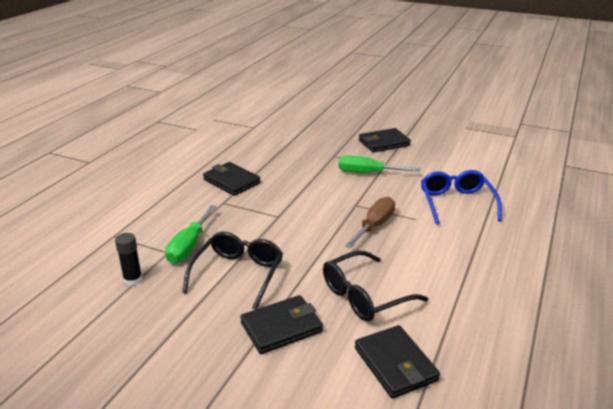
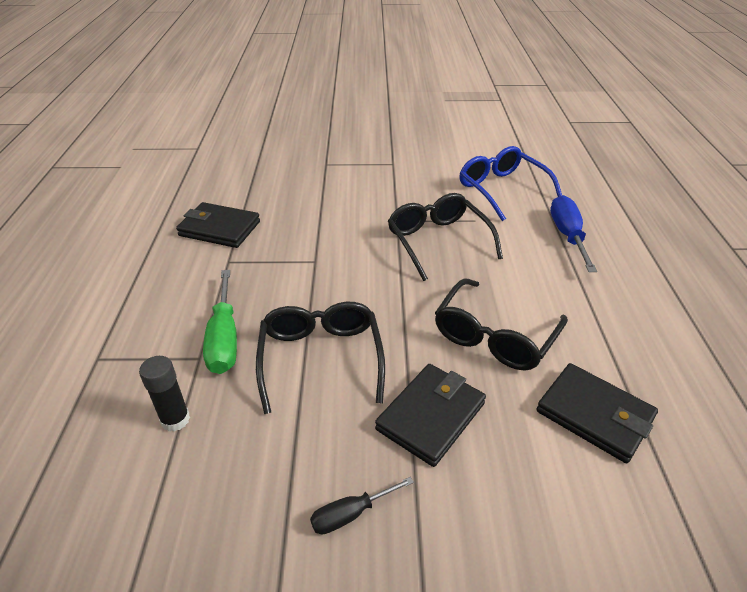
camera: 25 degrees left, 10 degrees up
(193, 360) = (351, 514): none -> black screwdriver
(367, 173) = (381, 177): green screwdriver -> none
(374, 226) = (438, 242): brown screwdriver -> black glasses
(383, 143) = (371, 135): black wallet -> none
(482, 247) = (567, 235): none -> blue screwdriver

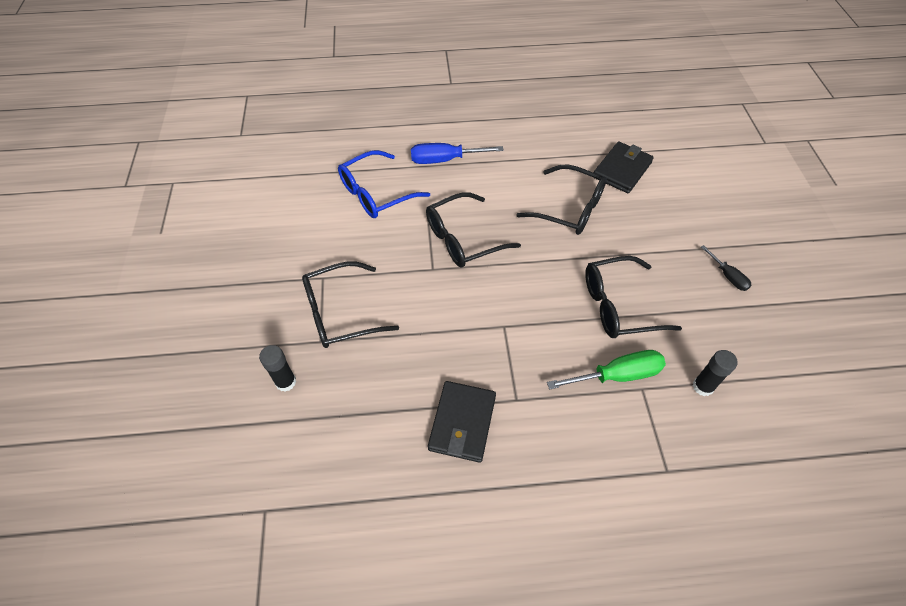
camera: 95 degrees left, 15 degrees up
(292, 151) = (286, 382): none -> black glue stick
(352, 172) = (340, 313): none -> black glasses
(431, 416) = (648, 242): black wallet -> none

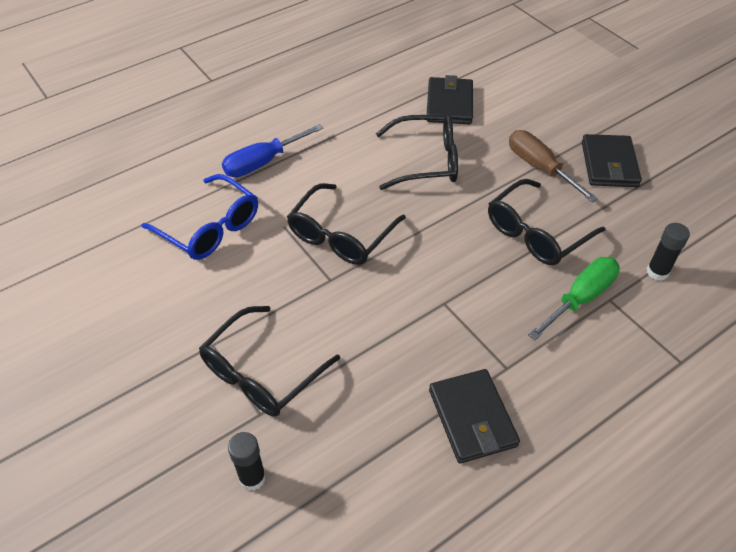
camera: 30 degrees left, 5 degrees down
(376, 193) = (210, 228): blue glasses -> blue glasses turned 75 degrees counterclockwise
(662, 253) = (539, 167): none -> brown screwdriver
(727, 276) = (609, 164): black screwdriver -> black wallet

